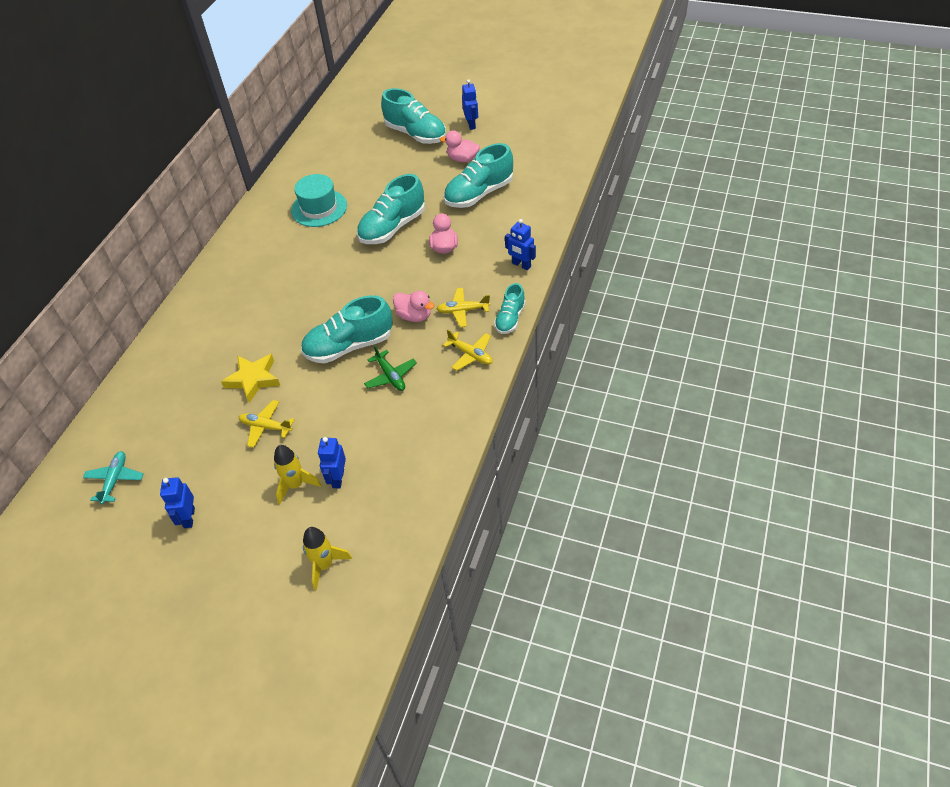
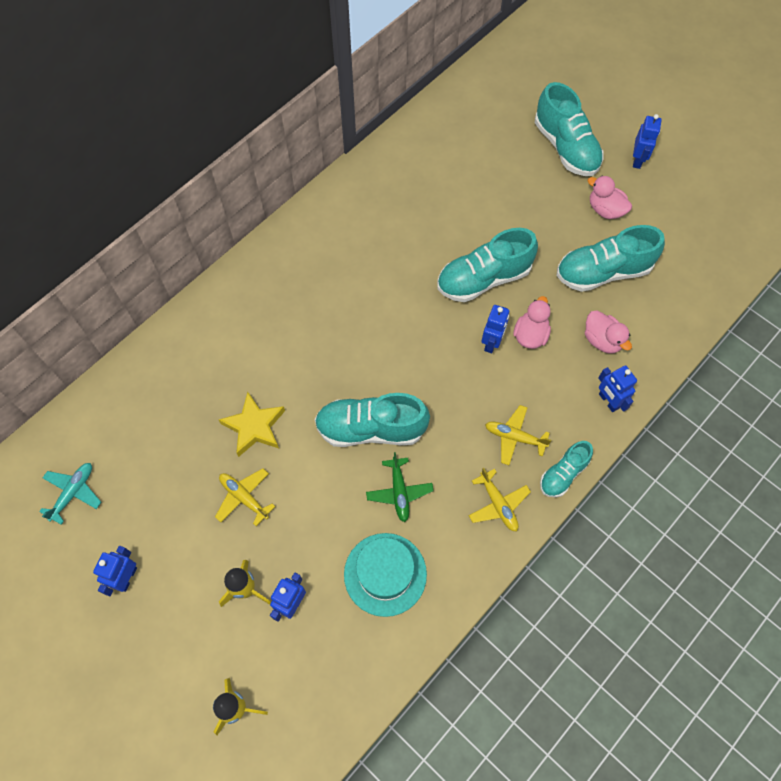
camera: 20 degrees right, 15 degrees up
(319, 208) = (413, 213): turquoise hat -> turquoise hat (385, 574)
(414, 316) = (458, 419): pink duck -> pink duck (602, 340)
(417, 262) = (491, 343): none -> blue robot

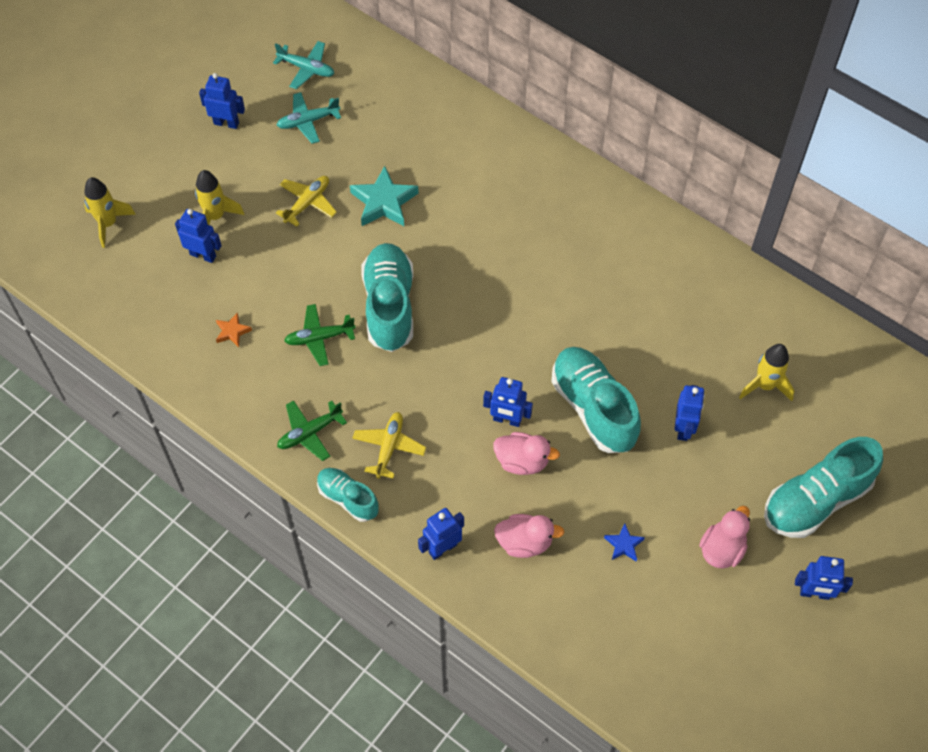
camera: 85 degrees right, 5 degrees down
(143, 493) = (308, 121): none -> turquoise plane
(254, 427) = (384, 202): yellow star -> turquoise star
(385, 574) = (232, 332): turquoise hat -> orange star
(470, 163) = (765, 385): none -> yellow rocket
(498, 504) = (310, 433): yellow plane -> green plane
(504, 220) = (683, 428): none -> blue robot
(602, 340) = (524, 542): pink duck -> pink duck turned 135 degrees counterclockwise
(603, 272) = (623, 545): turquoise shoe -> blue star

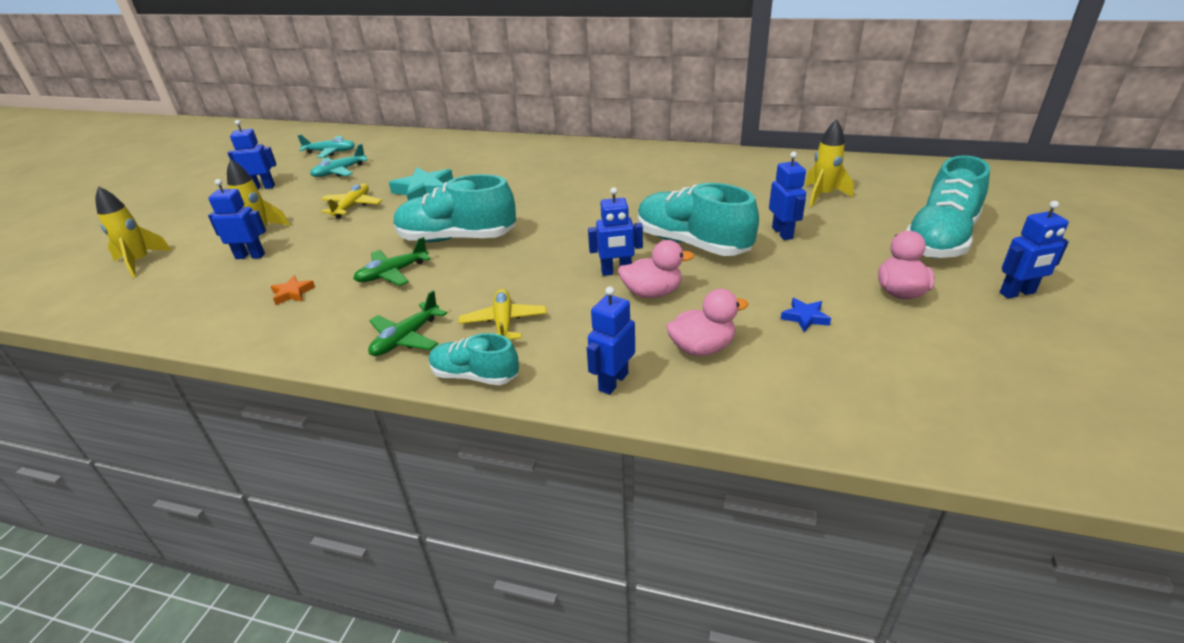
camera: 20 degrees left, 25 degrees down
(389, 306) = (456, 238): turquoise shoe -> turquoise shoe turned 60 degrees counterclockwise

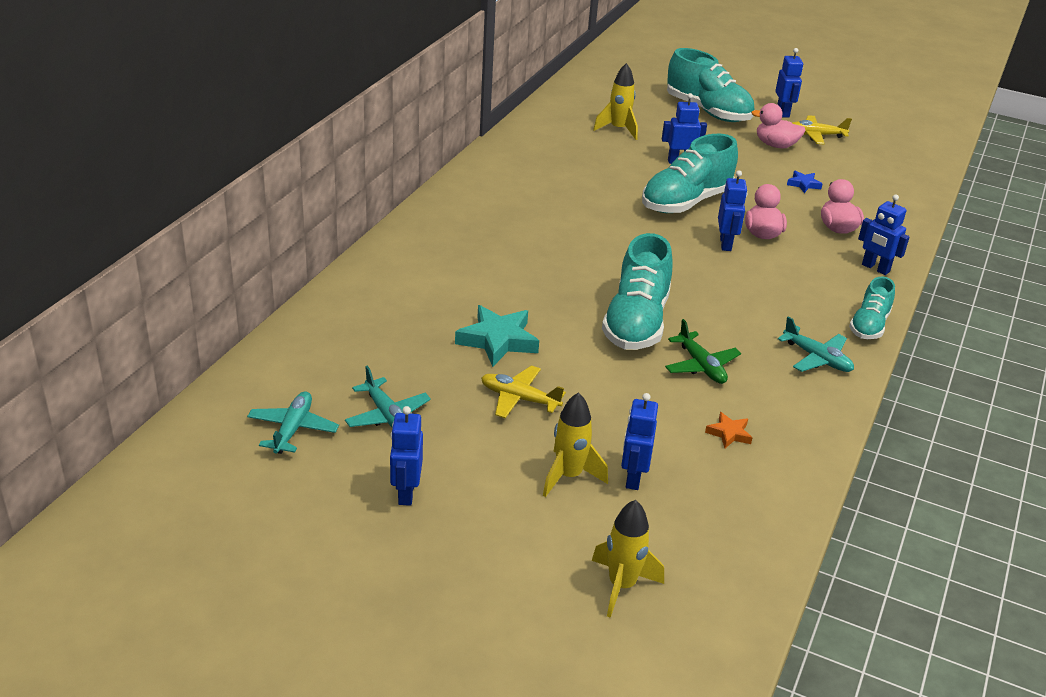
camera: 85 degrees left, 0 degrees up
(406, 338) = (817, 358): green plane -> turquoise plane
(503, 323) = (798, 307): yellow plane -> yellow plane (815, 135)

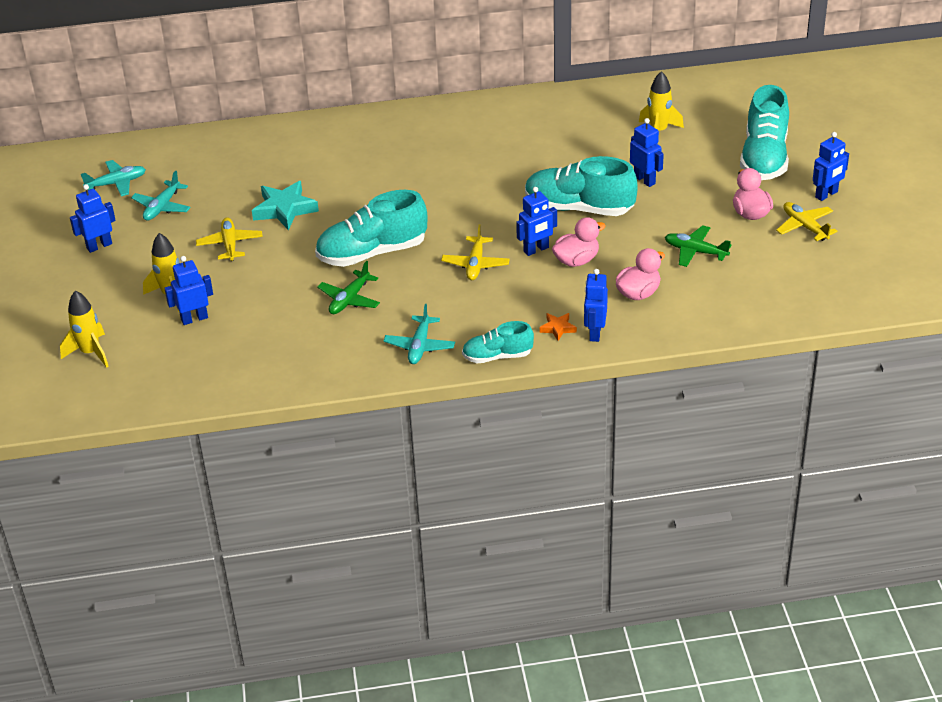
camera: 60 degrees right, 5 degrees up
(716, 279) = (476, 264): none -> yellow plane
(729, 433) = (281, 339): orange star -> orange star (557, 328)
(803, 184) = (695, 251): blue star -> green plane

